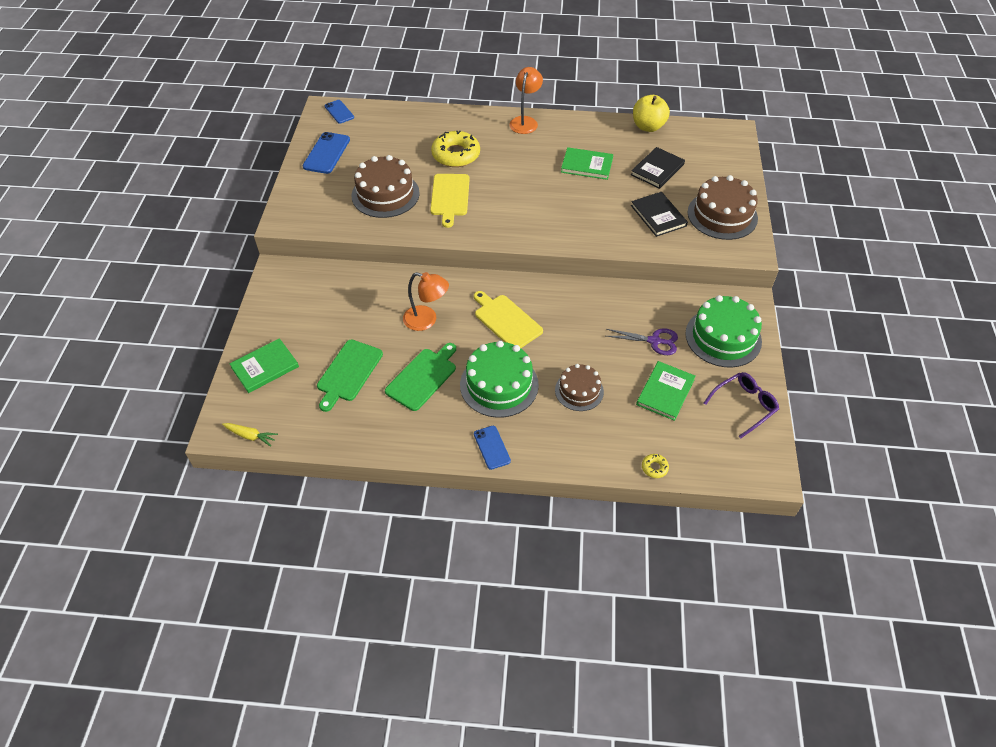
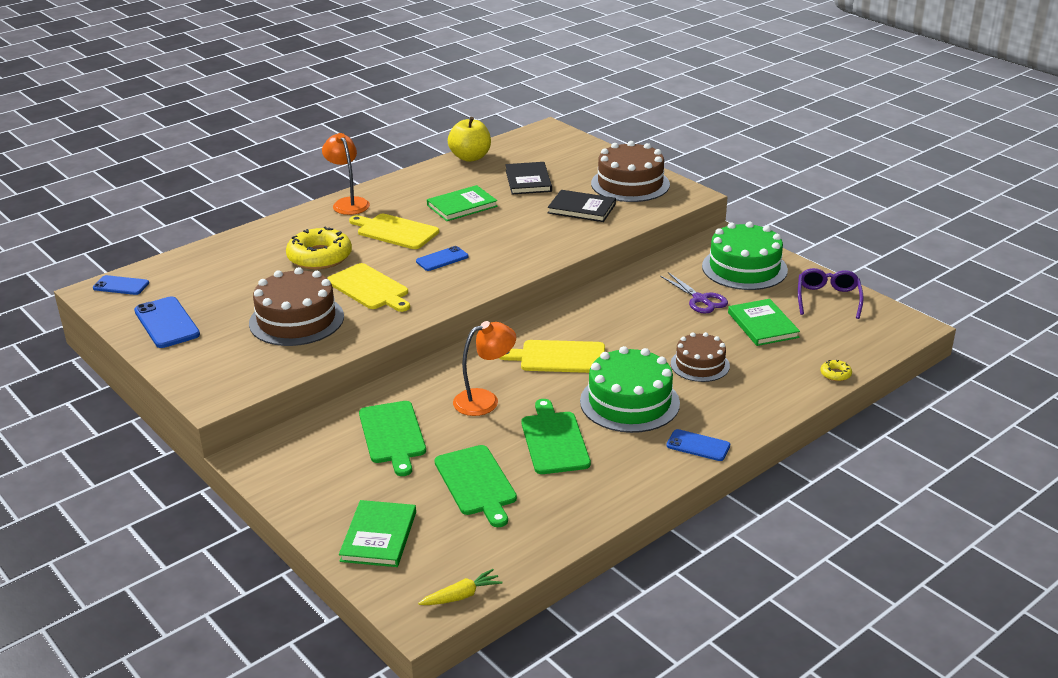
camera: 45 degrees left, 20 degrees down
(353, 307) = (393, 435): none -> green cutting board
(517, 201) = (442, 259): none -> blue phone
(521, 161) = (395, 231): none -> yellow cutting board
(654, 341) = (700, 299): purple scissors -> purple scissors turned 90 degrees clockwise

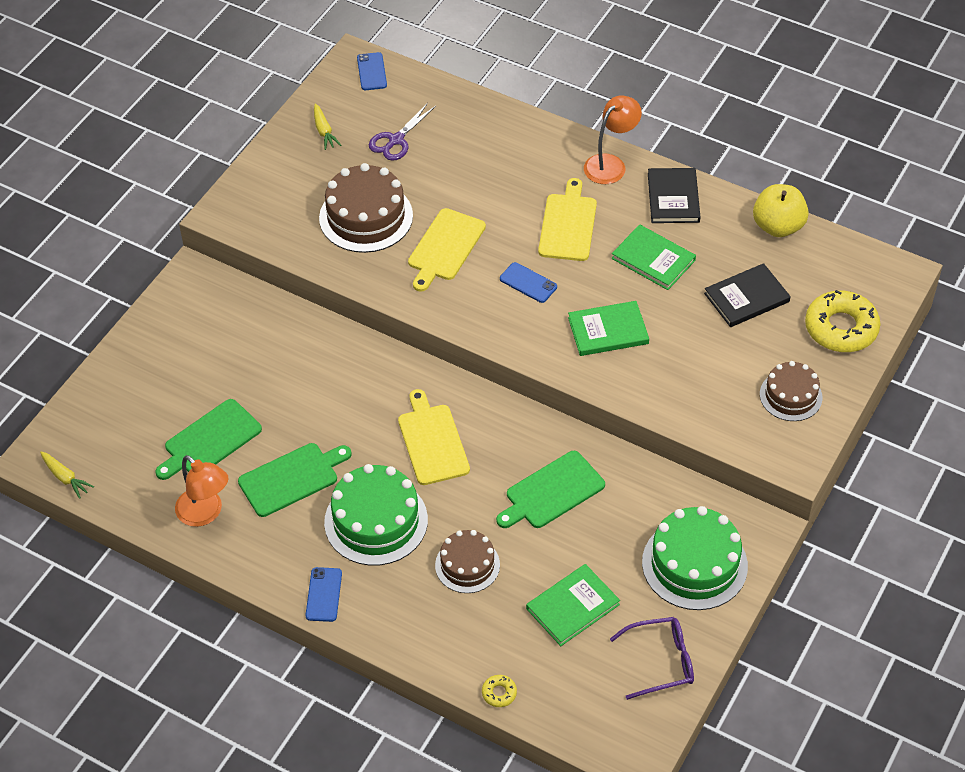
camera: 70 degrees right, 20 degrees up
(167, 323) = (324, 131): blue phone -> yellow carrot
(319, 257) = (487, 186): yellow donut -> yellow donut (841, 328)
(379, 536) = (120, 398): green book -> green book (608, 331)
(393, 435) = (258, 357): green cutting board -> green cutting board (552, 492)
(485, 400) = (336, 406): orange lamp -> orange lamp (205, 513)
(581, 208) = (702, 367): black book -> black book (673, 198)
(630, 184) = (790, 396): brown cake -> brown cake, size x0.62
(700, 299) = (601, 536): purple scissors -> purple scissors (396, 140)

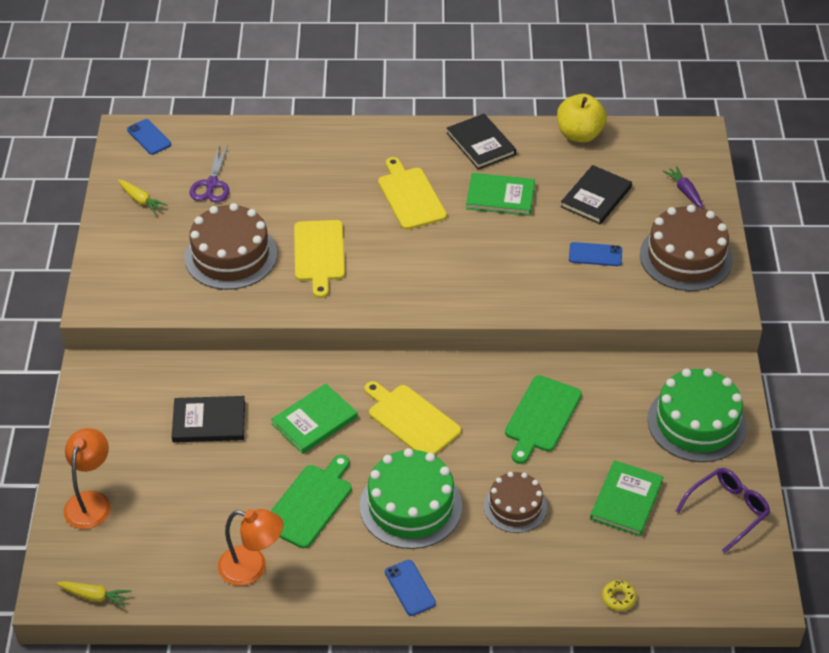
camera: 30 degrees left, 5 degrees down
(210, 440) = (211, 504): green cutting board -> none
(257, 365) = (209, 421): none -> black book
(528, 283) = (411, 254): blue phone -> blue phone (595, 254)
(608, 331) = (505, 266): green book -> green book (314, 421)
(610, 164) = (410, 136): orange lamp -> orange lamp (91, 501)
(790, 396) = (686, 257): brown cake -> brown cake, size x1.62
(841, 328) = (685, 191): yellow donut -> purple carrot

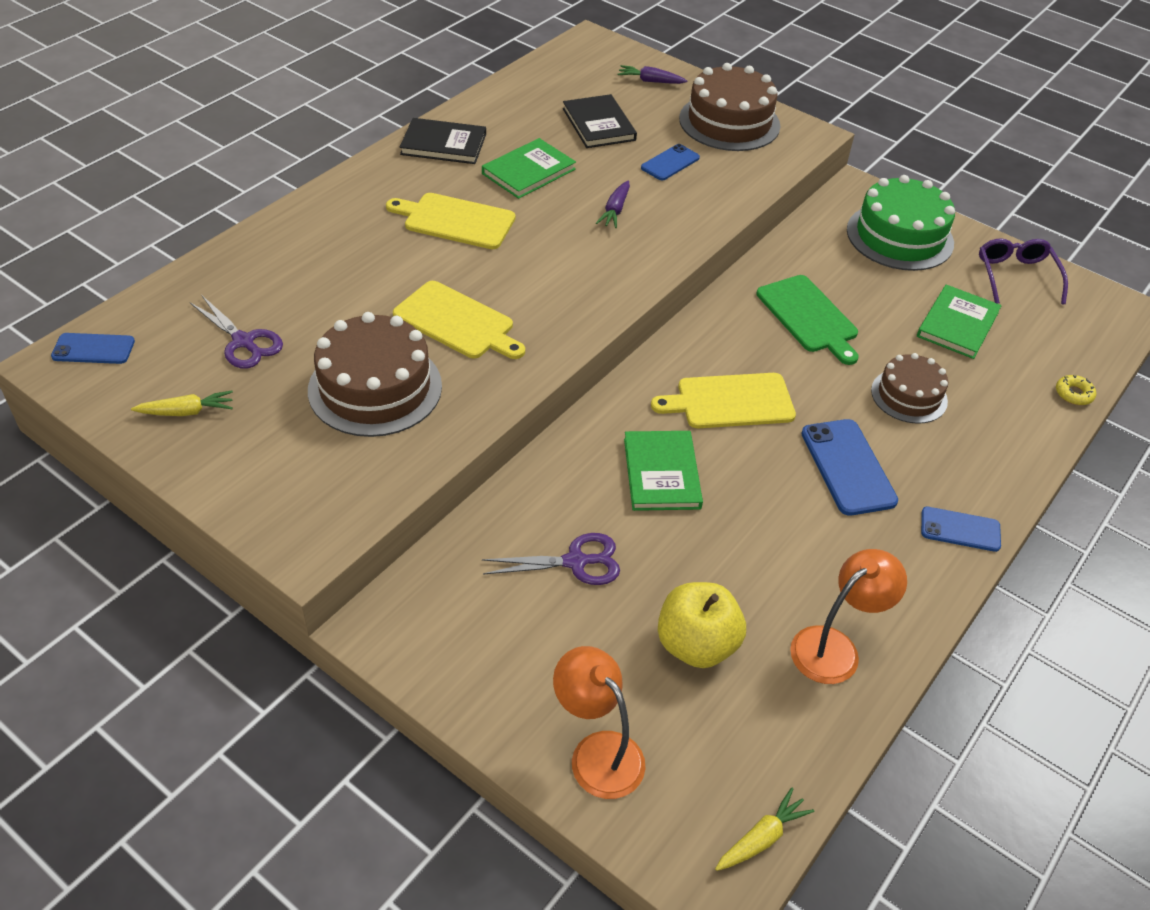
camera: 55 degrees left, 0 degrees up
(209, 421) = (575, 562): black book -> purple scissors
(310, 503) = (778, 543): green cutting board -> none
(410, 506) = (848, 467): green cake -> blue phone
(508, 258) = (615, 210): none -> purple carrot
(579, 134) = (509, 90): yellow apple -> yellow apple (696, 645)
(626, 500) = (957, 324): green book -> green book turned 60 degrees clockwise

